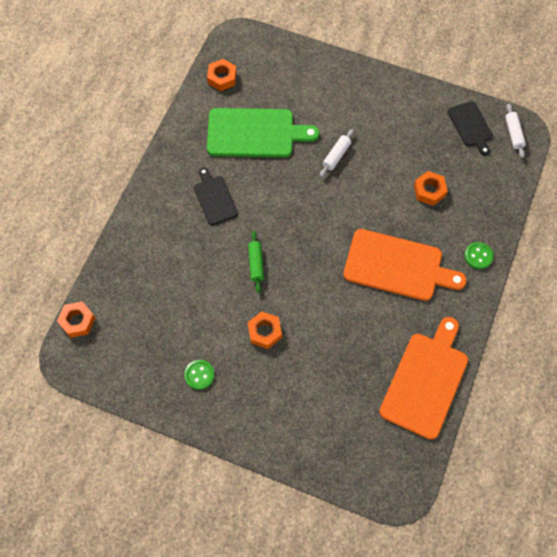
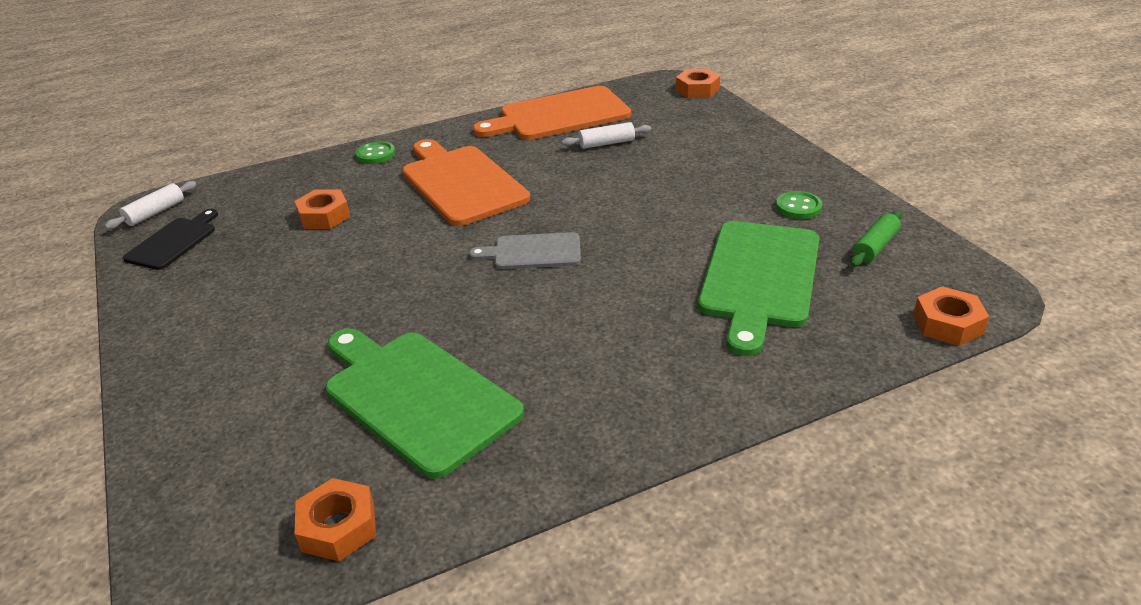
camera: 135 degrees left, 30 degrees down
(178, 296) = (759, 278): none -> green cutting board
(214, 198) = (587, 351): black cutting board -> none
(256, 264) = (616, 258): green rolling pin -> green rolling pin (875, 247)
(264, 332) = (678, 203): orange nut -> orange nut (697, 90)
(298, 240) = (533, 252): none -> grey cutting board
(336, 156) = (358, 302): white rolling pin -> white rolling pin (606, 143)

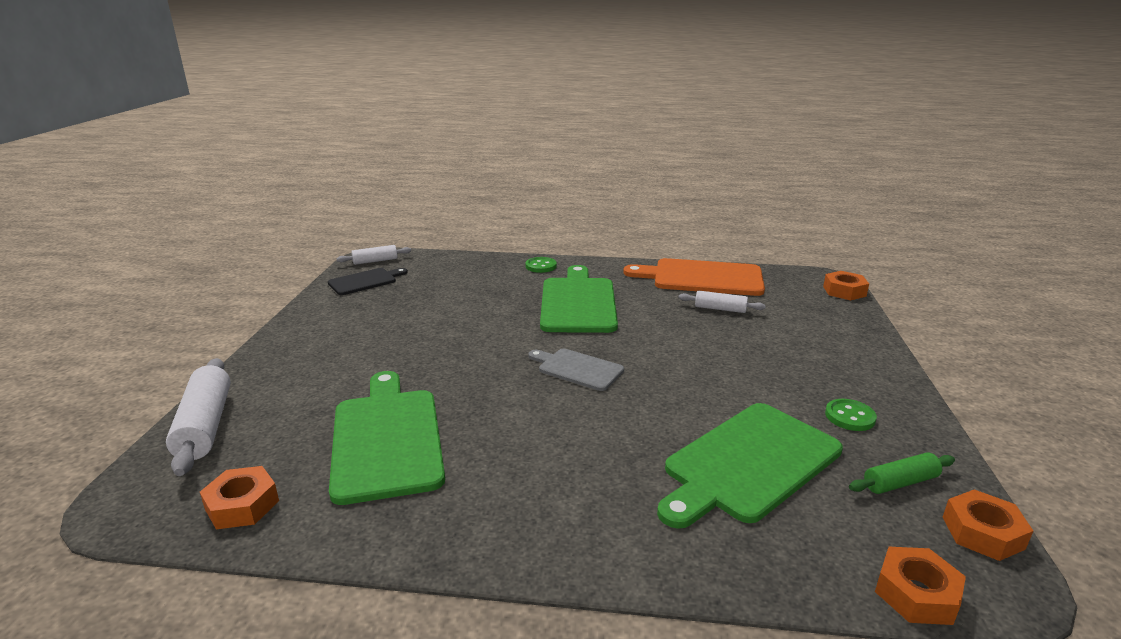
camera: 30 degrees right, 10 degrees down
(181, 478) = (205, 426): none -> white rolling pin
(324, 216) = (465, 295): orange nut -> orange nut (982, 533)
(461, 183) = (578, 303): orange cutting board -> green cutting board

